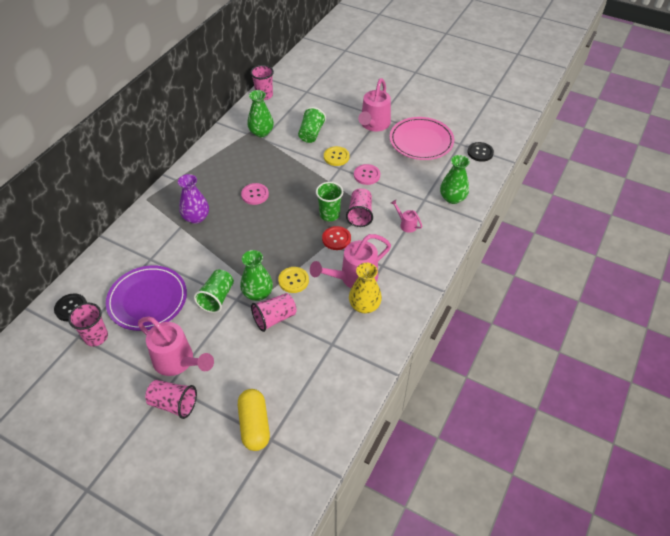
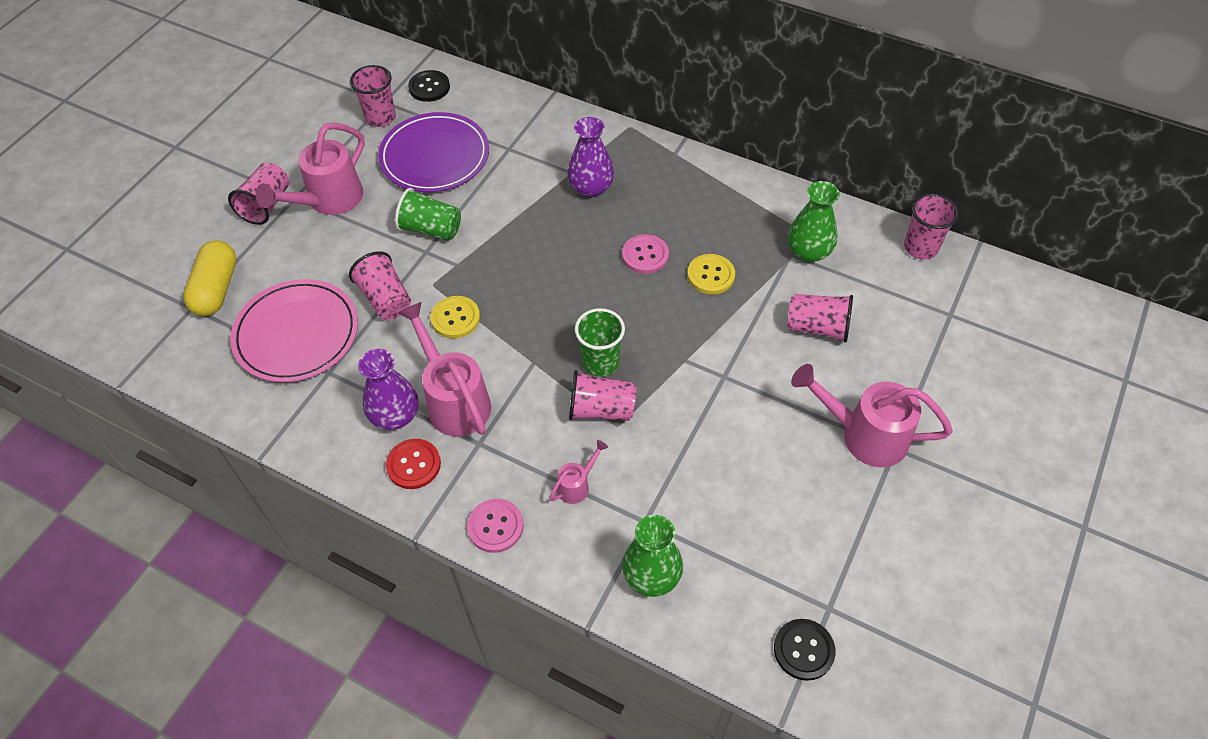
camera: 90 degrees right, 5 degrees up
(254, 425) = (216, 289): yellow capsule -> yellow capsule turned 75 degrees counterclockwise
(258, 293) = (434, 275): green vase -> none
(311, 134) = (817, 327): green cup -> pink cup
(336, 157) = (755, 370): yellow button -> yellow button (711, 275)
(336, 239) = (542, 374): red button -> red button (413, 465)
(364, 306) = (395, 415): yellow vase -> purple vase
(367, 175) = (707, 421): pink button -> pink button (495, 526)
(421, 141) = (825, 525): pink plate -> pink plate (297, 334)

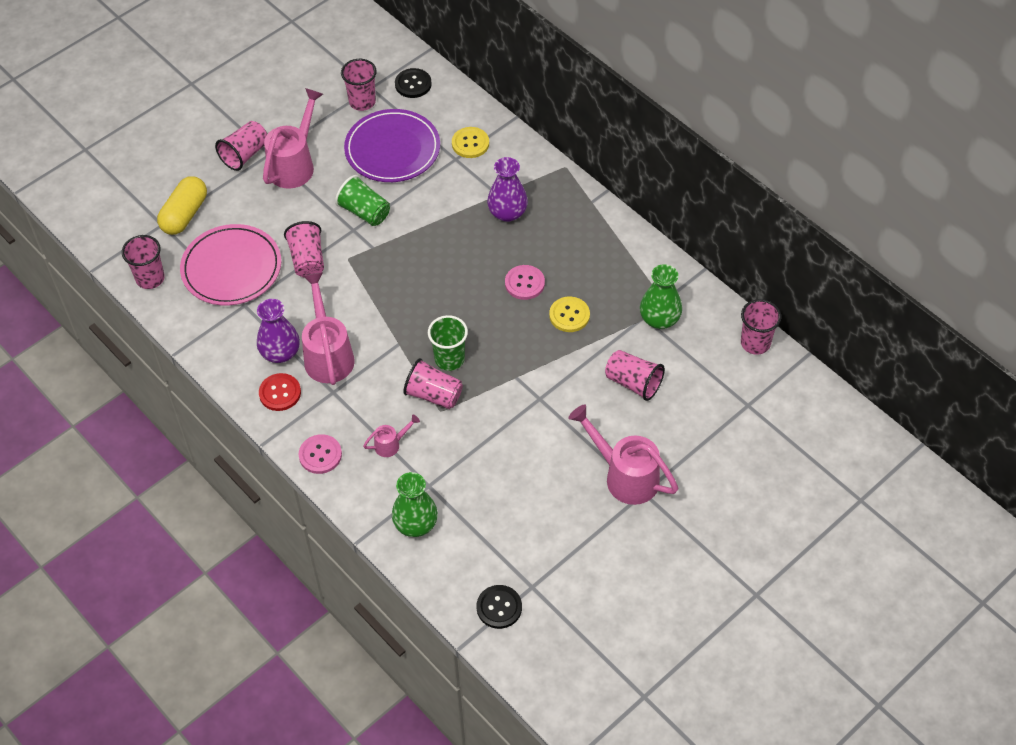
camera: 20 degrees right, 0 degrees up
(198, 374) = (150, 278): none -> pink cup
(329, 200) = (294, 164): pink watering can -> pink watering can turned 150 degrees clockwise
(455, 318) = (354, 291): yellow button -> yellow button (470, 143)

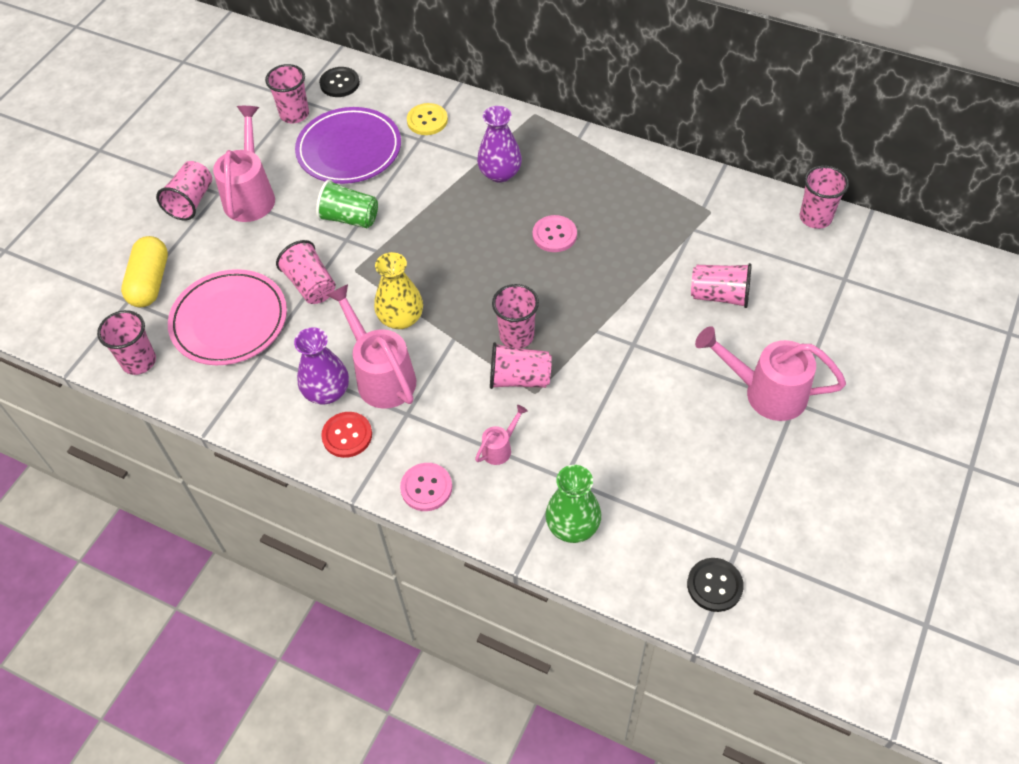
camera: 20 degrees left, 0 degrees up
(365, 312) = (401, 318): none -> yellow vase
(449, 359) = (516, 336): green cup -> pink cup
(569, 315) = (617, 251): yellow button -> none
(659, 319) = (709, 225): green vase -> none

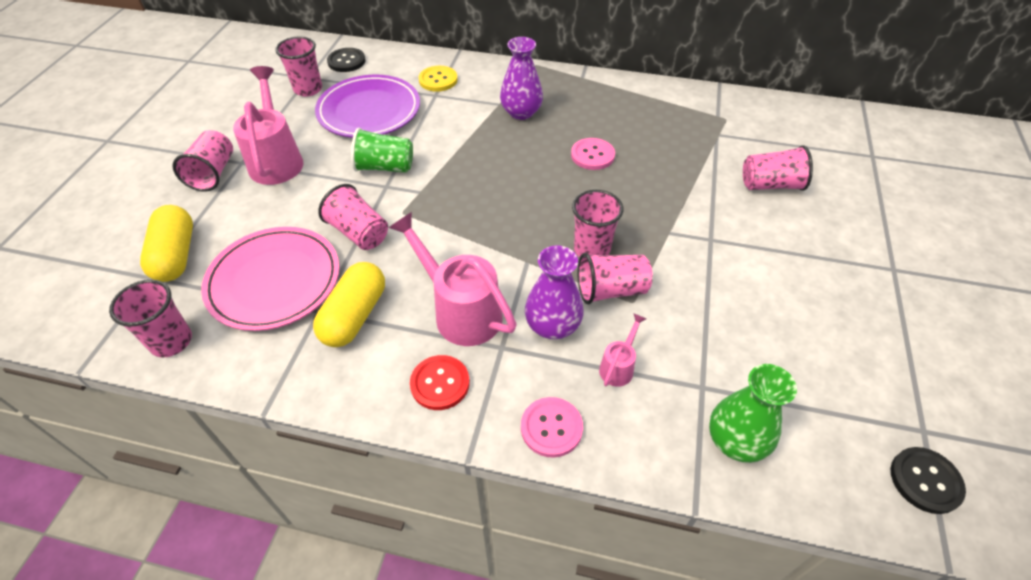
camera: 15 degrees left, 5 degrees down
(290, 364) = (354, 316): none -> yellow capsule
(327, 392) = (403, 338): purple vase -> purple vase (552, 326)
(401, 318) = (465, 250): yellow vase -> none
(766, 392) = (861, 264): pink watering can -> none
(815, 218) = (819, 112): pink cup -> none

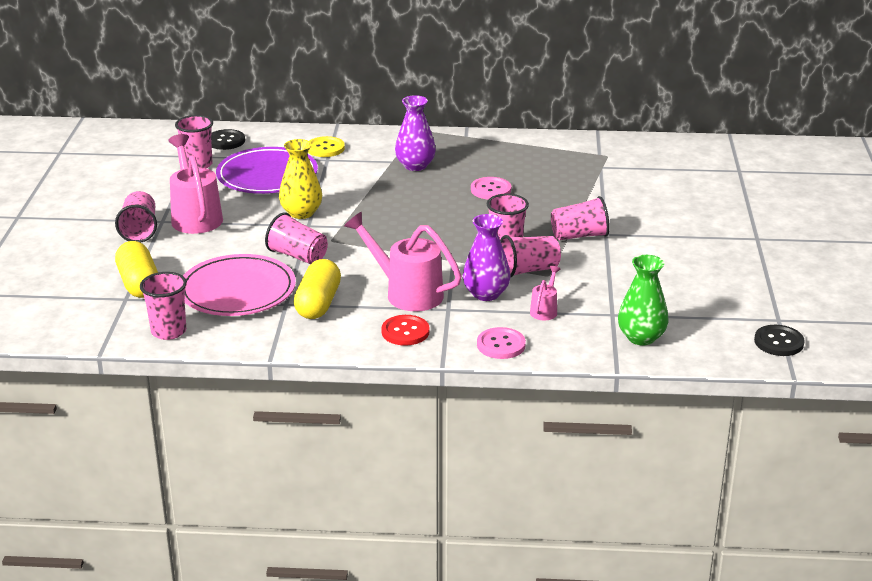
camera: 10 degrees left, 20 degrees down
(385, 167) = (301, 213): green cup -> yellow vase
(770, 185) = (652, 196): pink cup -> pink cup (579, 236)

